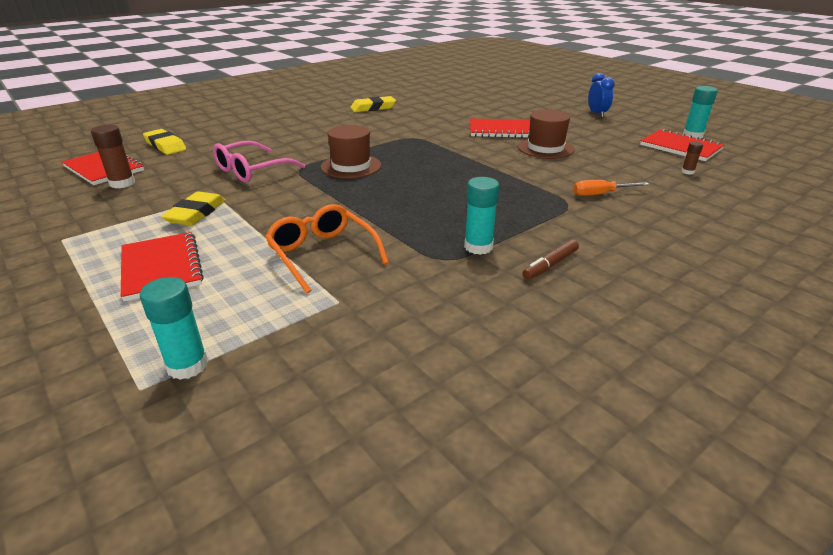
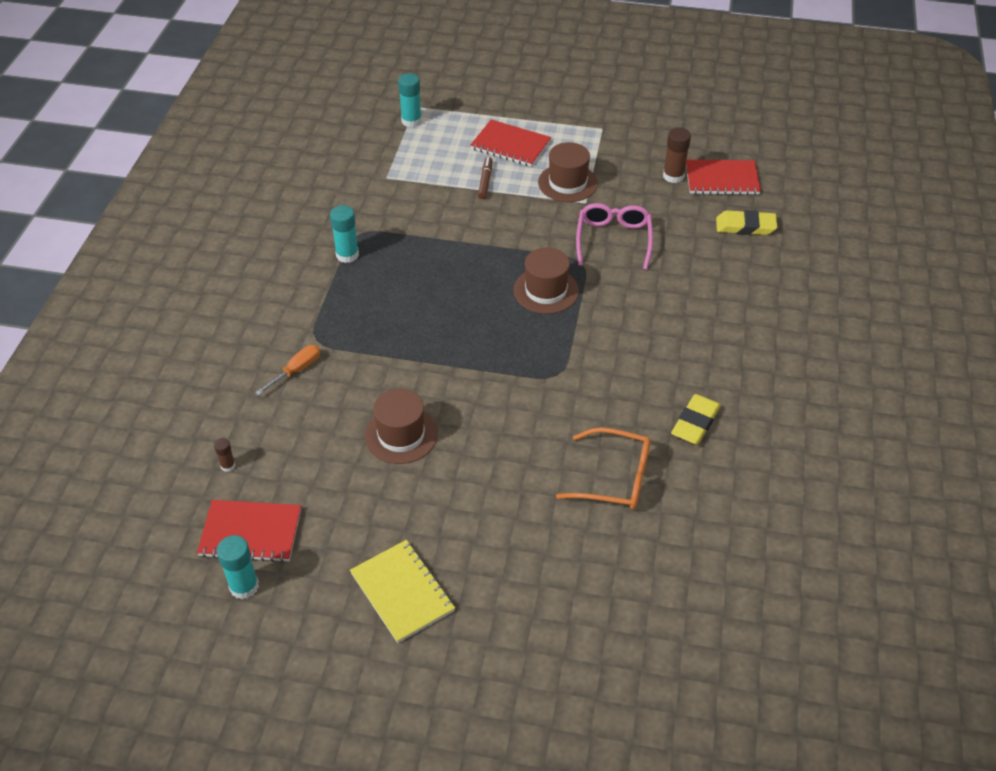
camera: 140 degrees right, 15 degrees up
(196, 213) = (567, 183): yellow eraser -> brown hat
(323, 254) = (436, 198): orange glasses -> orange glasses (614, 478)
(500, 130) = (484, 452): red notebook -> none
(550, 265) = (289, 264): brown marker -> brown marker (485, 181)
(597, 114) = (402, 592): blue clock -> yellow notebook

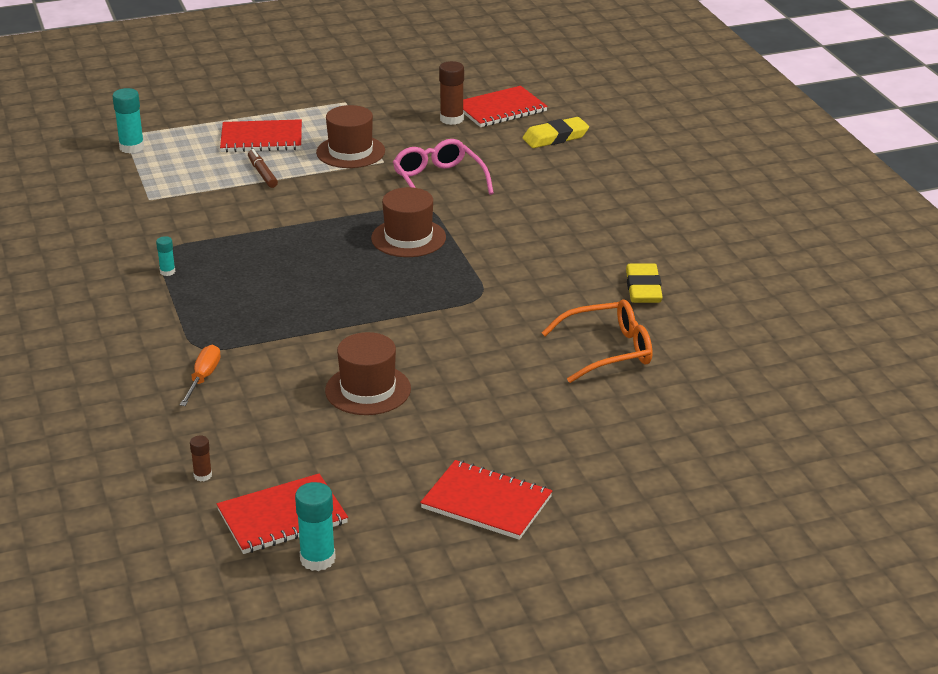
camera: 30 degrees left, 15 degrees down
(347, 255) = (167, 272): turquoise glue stick -> turquoise glue stick, size x0.55
(402, 592) = (486, 503): yellow notebook -> red notebook

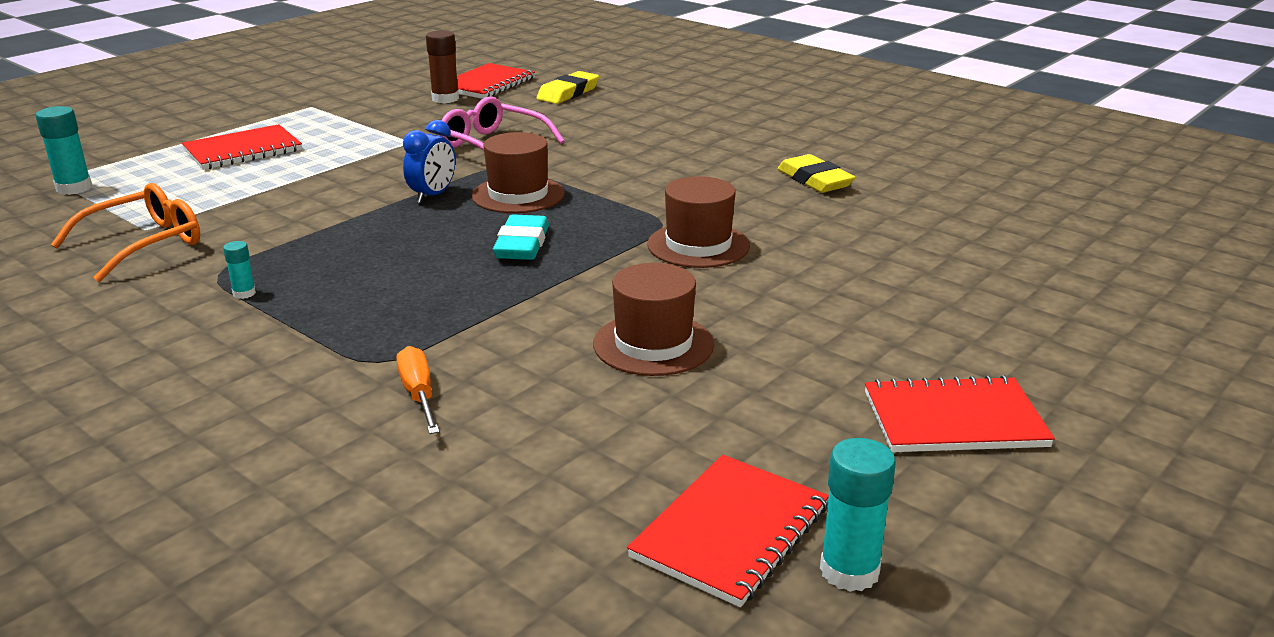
camera: 30 degrees left, 5 degrees down
(202, 475) = (552, 518): brown glue stick -> none
(262, 173) = (276, 178): brown marker -> none
(350, 152) = (363, 141): brown hat -> brown hat (698, 245)
(350, 222) = (432, 196): none -> blue clock
(367, 284) = (522, 244): none -> turquoise eraser
(607, 351) = (858, 237): orange glasses -> orange glasses (143, 244)

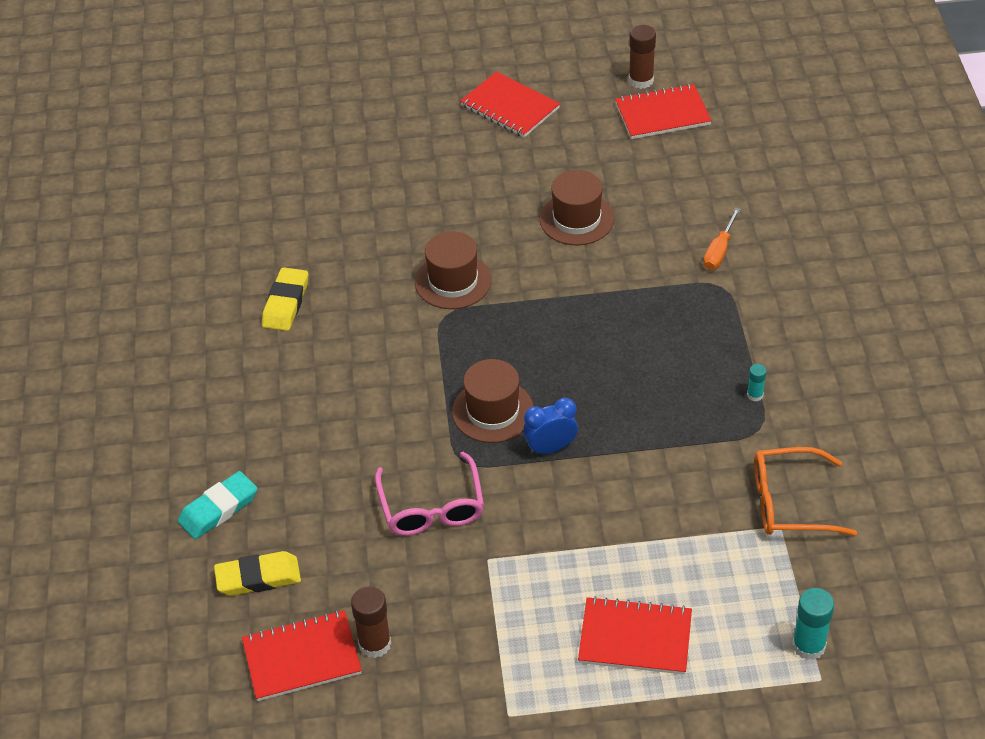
camera: 135 degrees left, 20 degrees up
(522, 244) = (551, 347): turquoise eraser -> turquoise eraser (218, 509)
(849, 571) = (641, 80): turquoise glue stick -> brown glue stick

